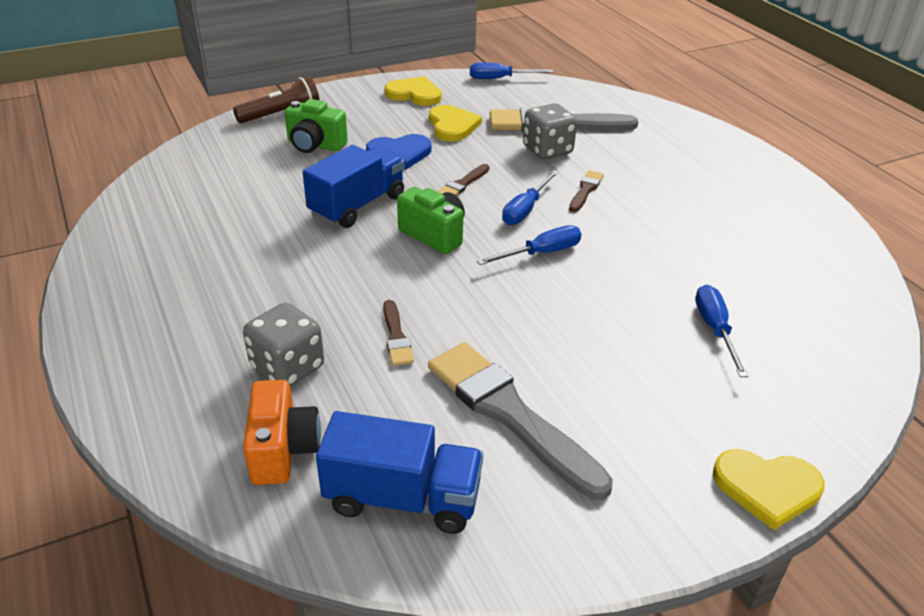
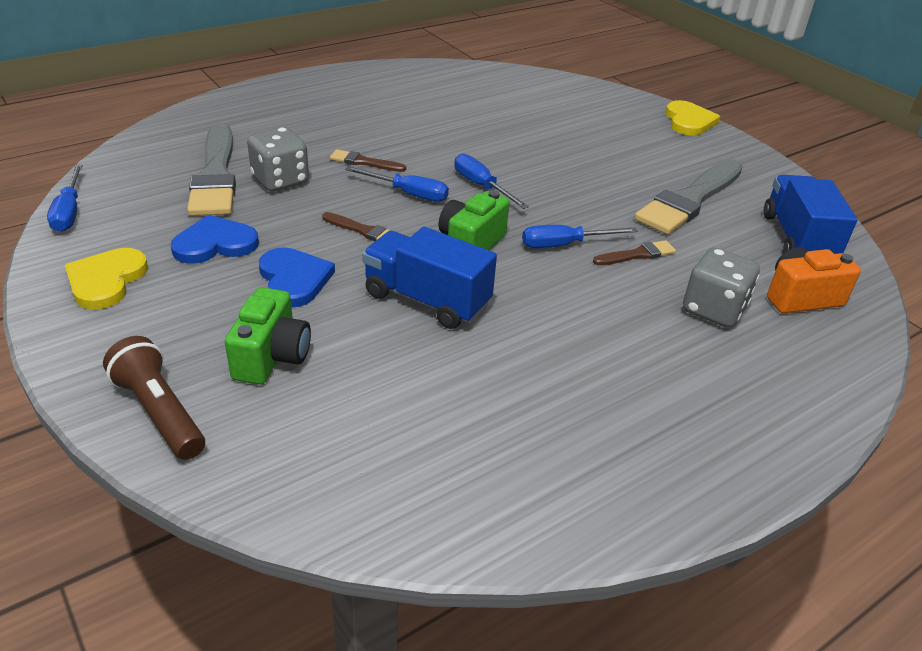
camera: 100 degrees left, 0 degrees up
(452, 126) = (215, 244): yellow heart -> blue heart
(715, 329) = (551, 122): blue screwdriver -> blue screwdriver (564, 245)

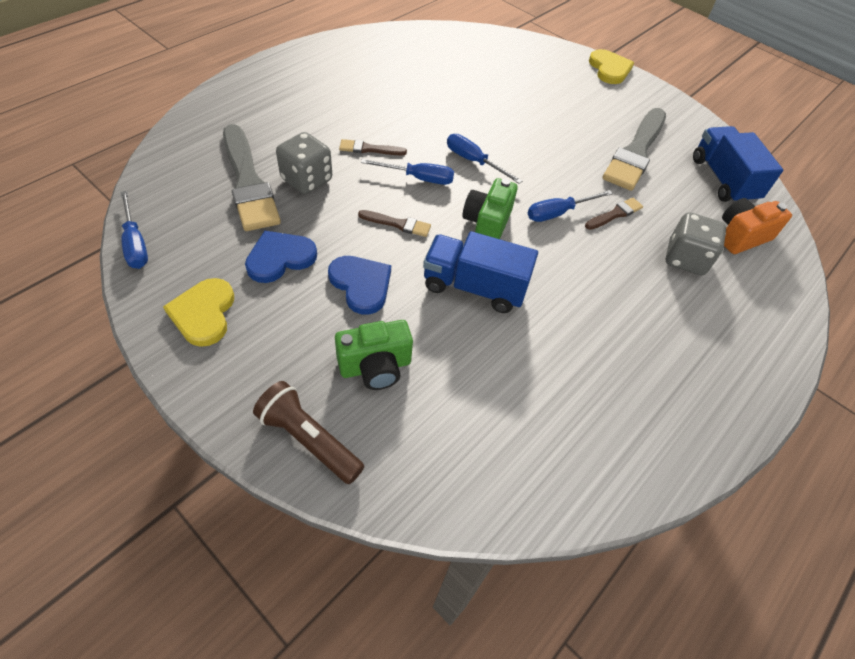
camera: 15 degrees left, 15 degrees up
(272, 357) = (375, 367): green camera -> green camera turned 75 degrees clockwise

